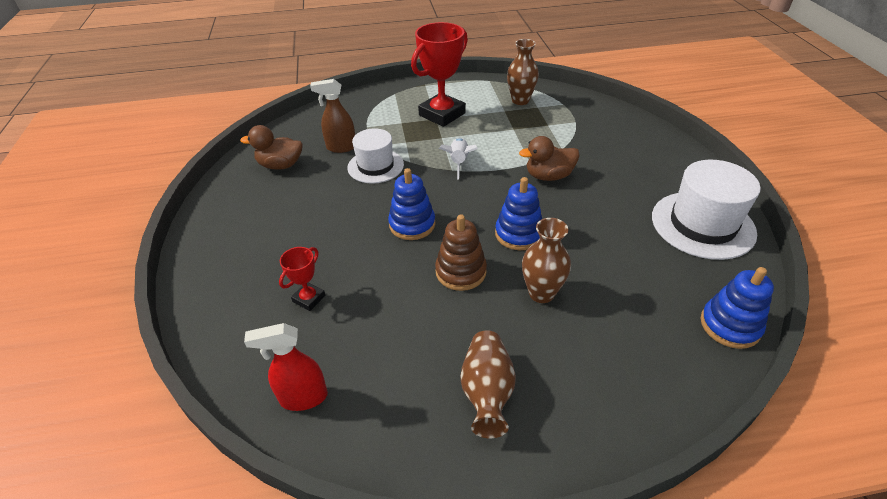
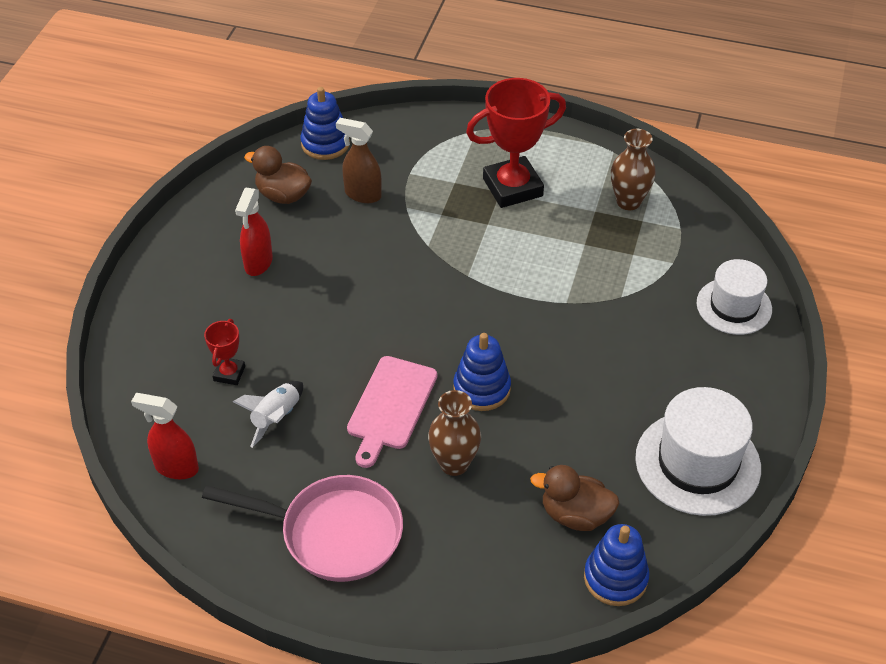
camera: 25 degrees right, 5 degrees up
(287, 212) = (258, 263): none -> red spray bottle
(309, 298) = (229, 373): red trophy -> red trophy turned 45 degrees counterclockwise
(375, 166) = (385, 237): white hat -> white hat (734, 306)
(412, 224) = (377, 330): blue stacking toy -> blue stacking toy (325, 144)
(459, 162) = (483, 268): white rocket -> white rocket (276, 417)
(461, 272) = (390, 406): brown stacking toy -> pink cutting board
(487, 392) = (333, 533): brown vase -> pink pan
(548, 176) = (573, 329): brown duck -> brown duck (575, 515)

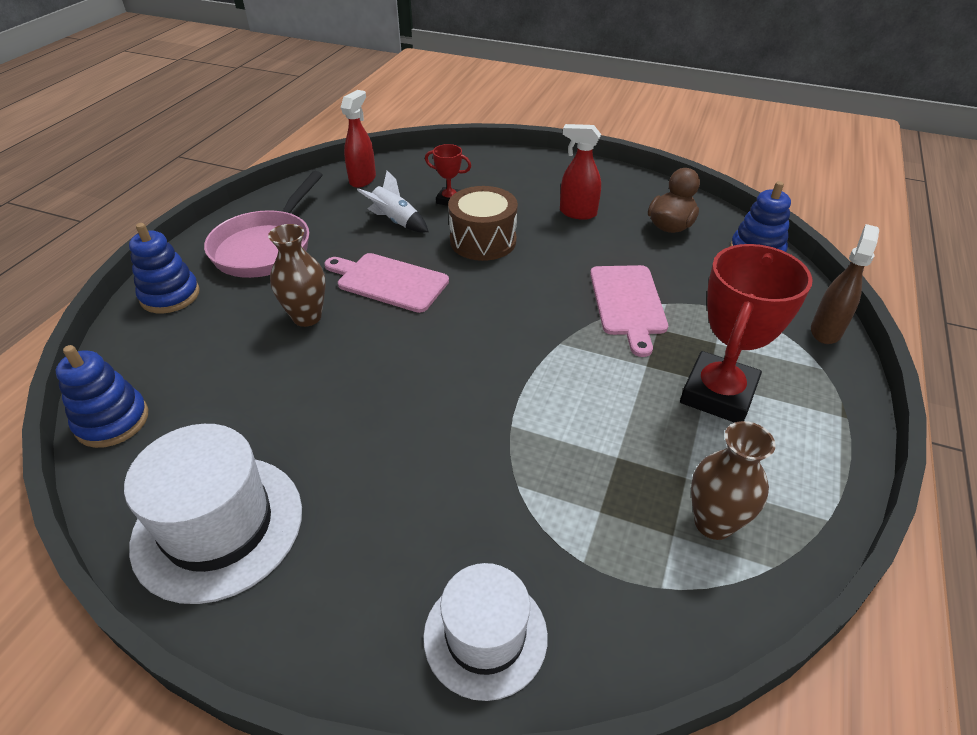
camera: 95 degrees right, 5 degrees down
(313, 337) = (483, 241): none -> brown drum
(362, 194) = (681, 274): brown spray bottle -> brown spray bottle (826, 331)
(409, 231) = (628, 303): none -> pink cutting board
(482, 388) = (394, 342): blue stacking toy -> blue stacking toy (170, 295)
(512, 187) = (718, 394): red trophy -> red trophy turned 45 degrees clockwise
(575, 515) = (205, 398): brown duck -> none

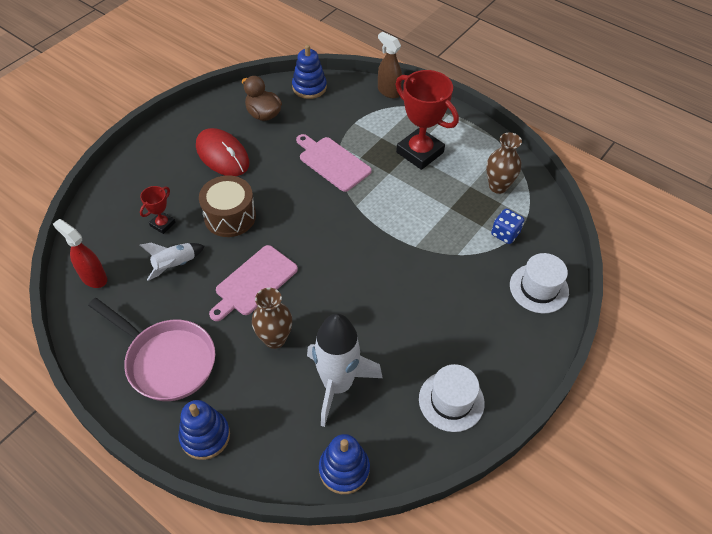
camera: 75 degrees left, 10 degrees up
(218, 526) = (451, 401): white hat -> white hat, size x0.66
(242, 388) = (337, 385): none -> white rocket
(577, 213) = (222, 155): red spray bottle -> red mouse
(598, 553) = (505, 234): none -> blue dice
(628, 303) = (332, 162): pink cutting board -> pink cutting board turned 150 degrees counterclockwise

